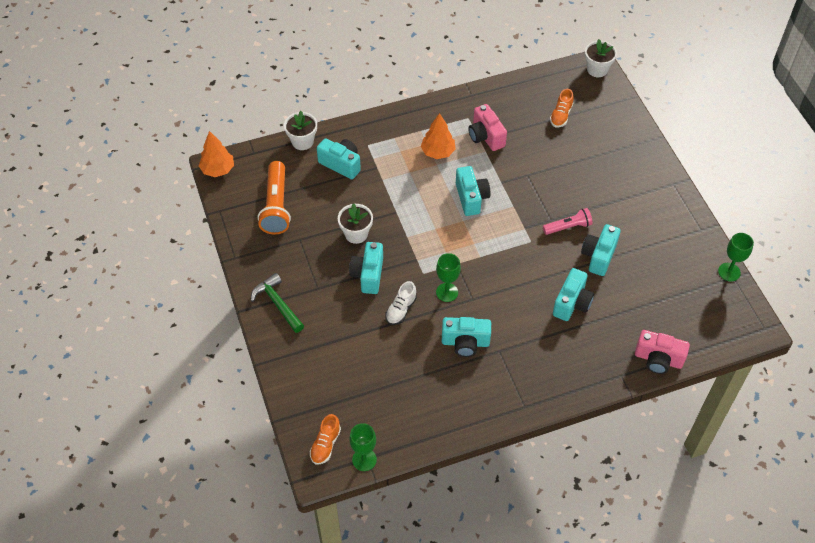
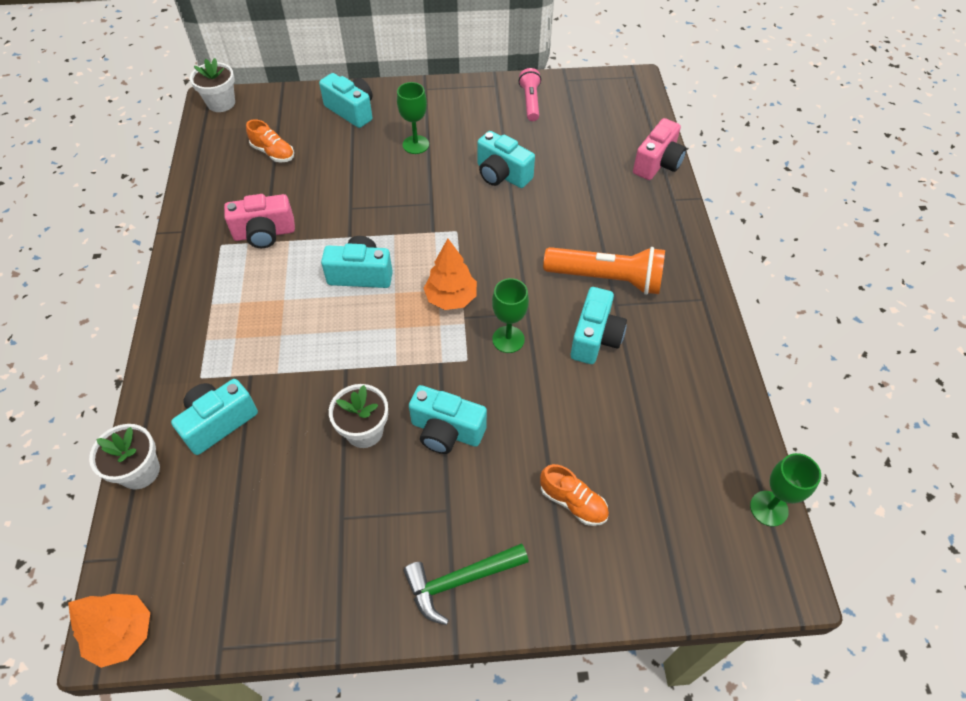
camera: 75 degrees left, 0 degrees up
(276, 206) = (256, 542): orange flashlight -> orange flashlight (606, 279)
(325, 445) = (739, 559): orange shoe -> orange shoe (573, 502)
(401, 309) = (521, 402): white shoe -> none
(438, 152) = (262, 293): orange tree -> orange tree (451, 298)
(568, 227) = (449, 190): pink flashlight -> pink flashlight (530, 102)
(572, 303) = (562, 216): turquoise camera -> turquoise camera (351, 111)
(729, 272) = (558, 81): green goblet -> green goblet (415, 145)

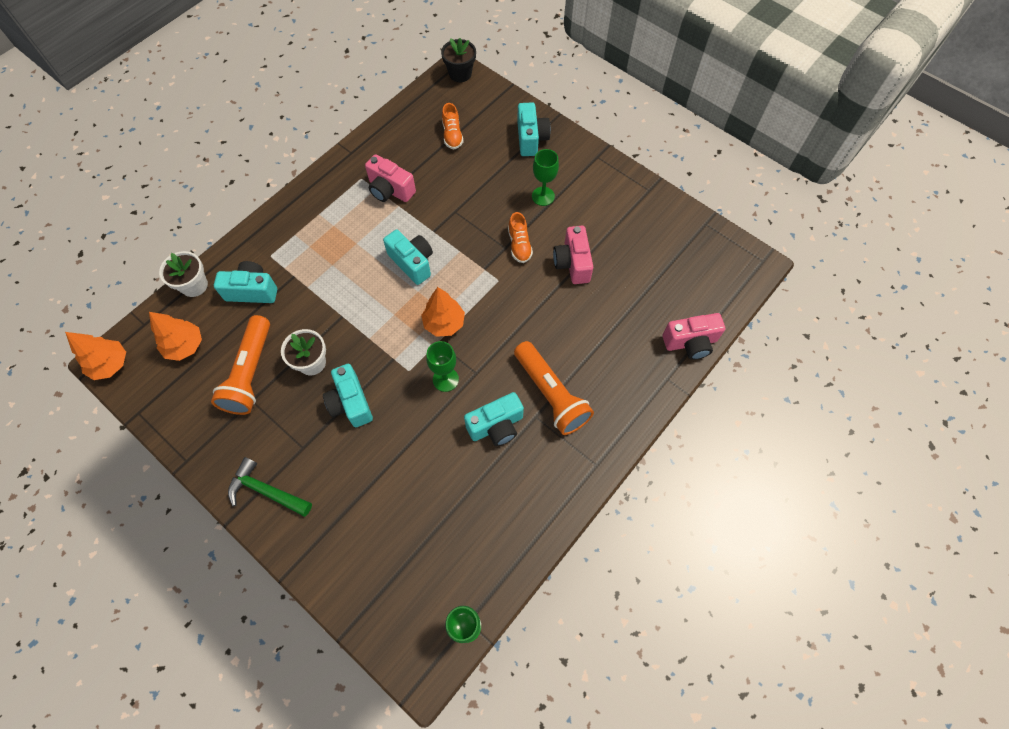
camera: 45 degrees right, 10 degrees up
(200, 535) = (185, 346): none -> orange tree
(221, 103) = (460, 74): white flower pot -> black flower pot
(309, 495) = (250, 373): none -> orange flashlight
(502, 175) = (572, 263): turquoise camera -> pink camera
(530, 102) = (657, 222): pink flashlight -> none
(573, 502) = (367, 509): orange shoe -> orange shoe (519, 245)

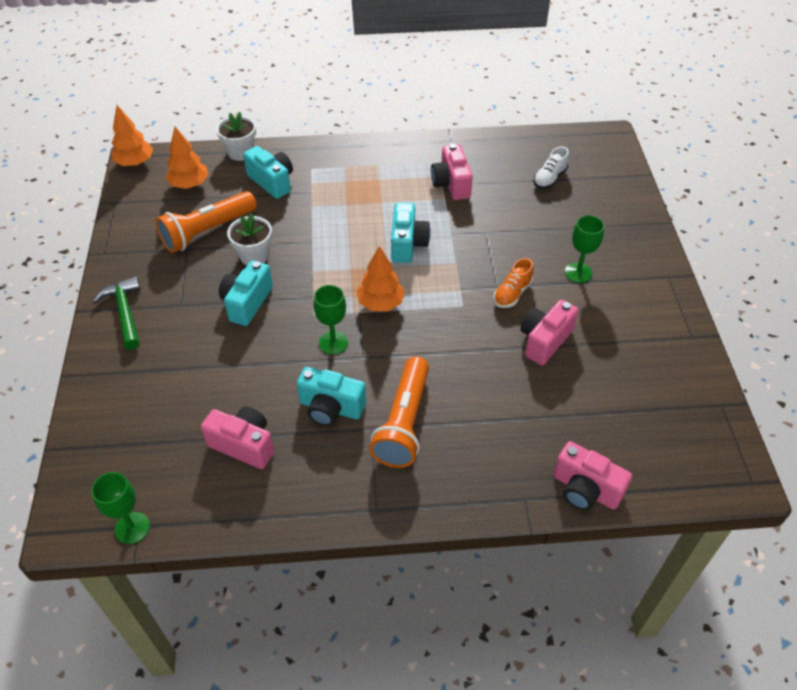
camera: 45 degrees right, 15 degrees down
(452, 135) = (549, 179): orange shoe -> white shoe
(460, 74) = (609, 140): black flower pot -> none
(470, 503) = (244, 445): none -> pink camera
(531, 139) = (619, 224): turquoise camera -> none

